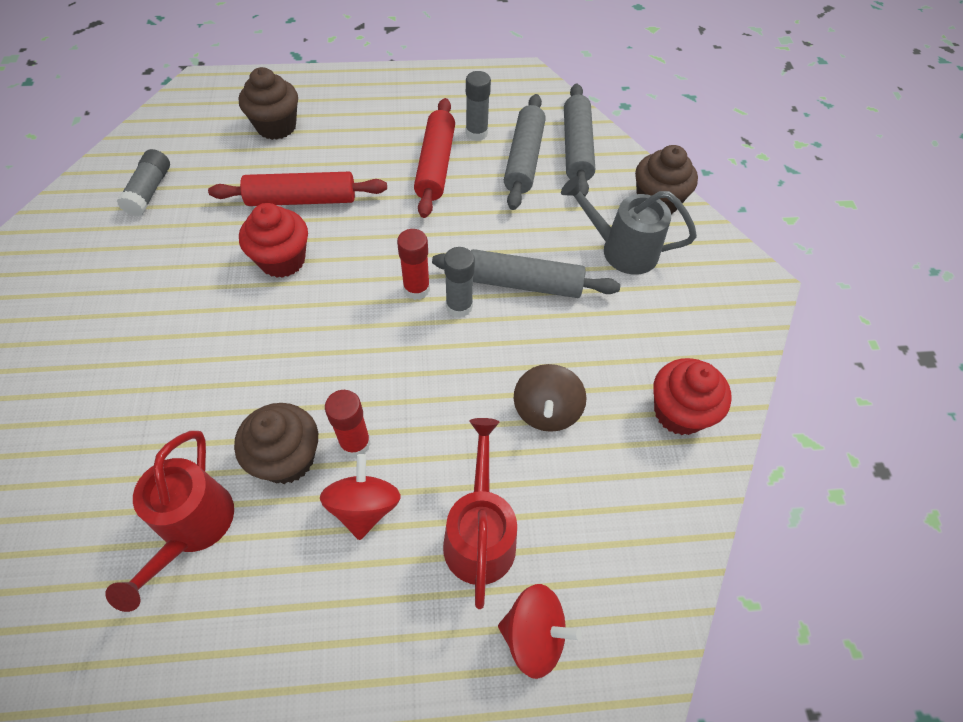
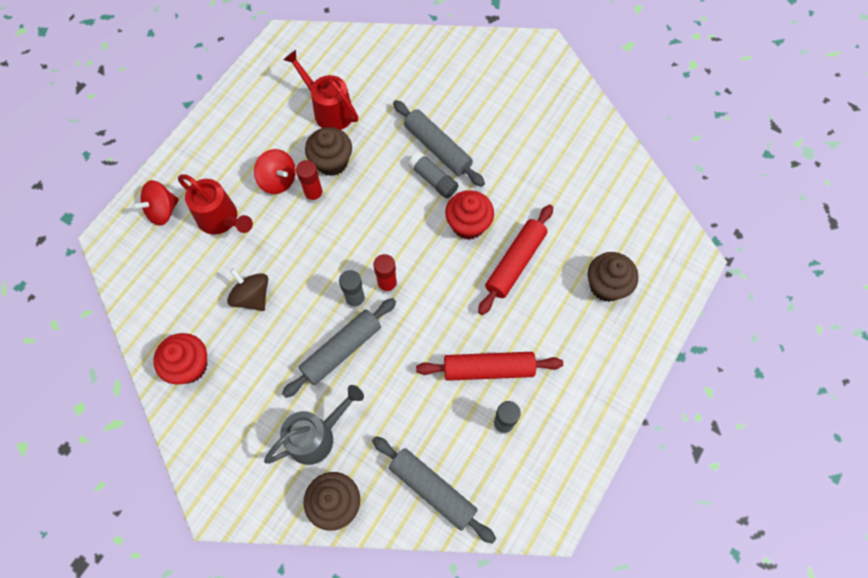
camera: 130 degrees right, 10 degrees up
(150, 191) = (586, 181): grey glue stick -> grey glue stick (433, 180)
(436, 165) = (488, 369): red rolling pin -> red rolling pin turned 45 degrees counterclockwise
(524, 159) = (449, 438): grey rolling pin -> grey rolling pin (437, 148)

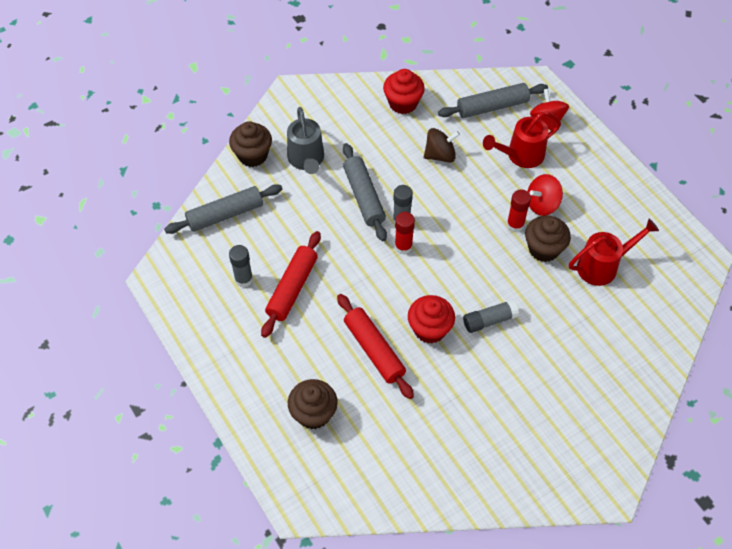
camera: 115 degrees right, 10 degrees down
(437, 148) = (522, 337): grey rolling pin -> grey rolling pin (492, 106)

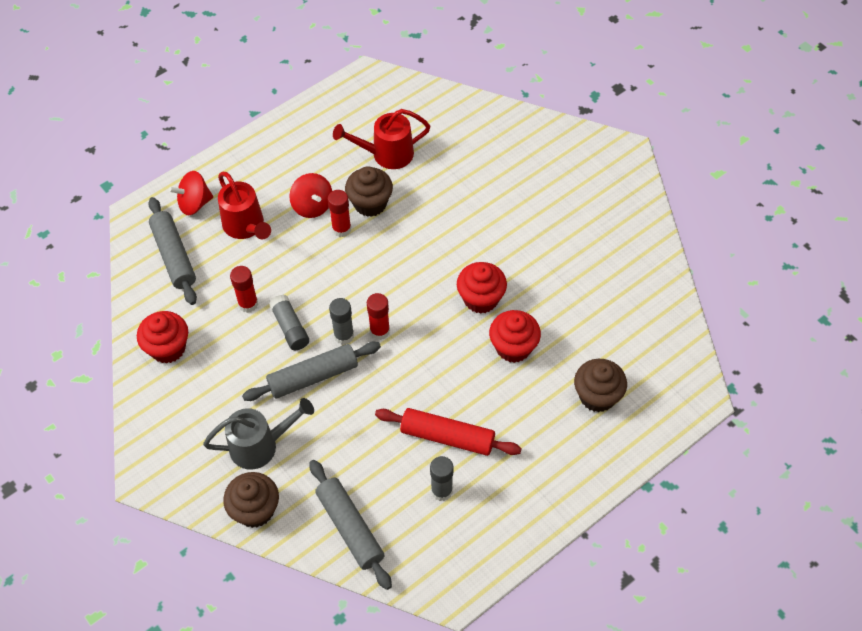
camera: 95 degrees left, 0 degrees up
(374, 350) = (513, 347): red rolling pin -> red cupcake
(440, 155) = (248, 304): brown spinning top -> red glue stick
(489, 320) = (463, 247): grey glue stick -> grey glue stick (290, 328)
(603, 266) = (386, 154): red watering can -> red watering can turned 75 degrees counterclockwise

